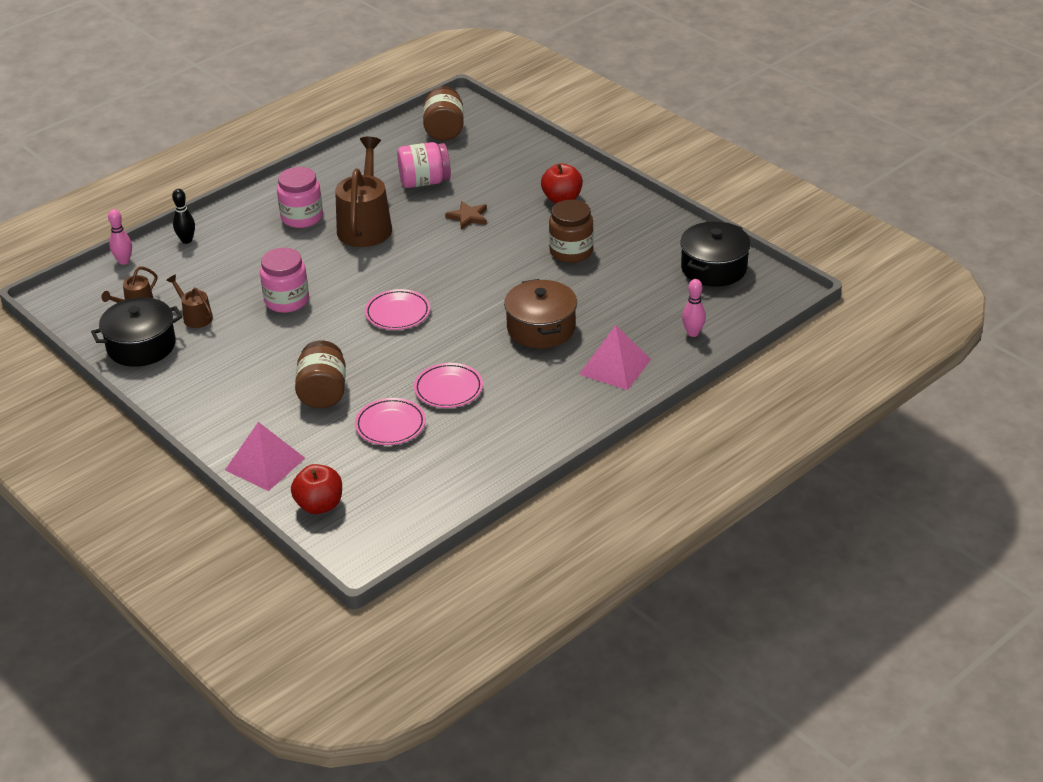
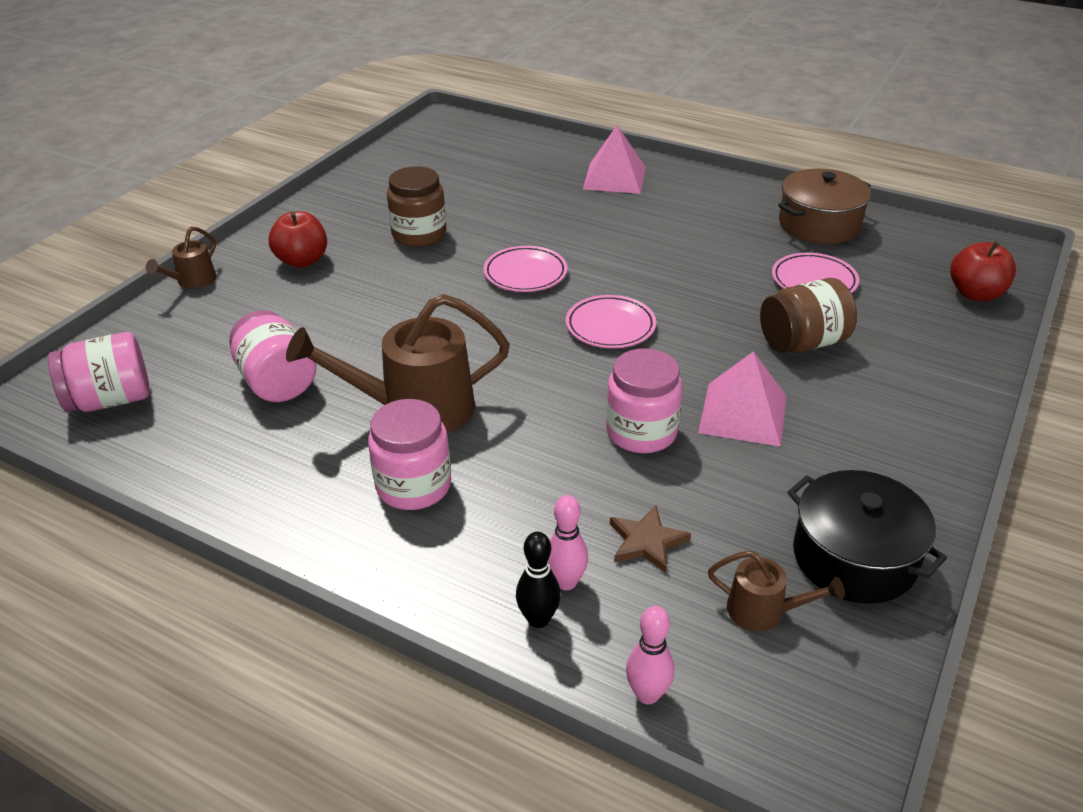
camera: 110 degrees left, 0 degrees up
(195, 316) = (741, 520): brown watering can -> brown watering can (192, 281)
(265, 464) = (959, 349): pink pyramid -> pink pyramid (743, 413)
(444, 130) = (111, 400): brown jar -> pink jar
(448, 389) = (724, 259): pink plate -> pink plate (525, 274)
(468, 217) = (364, 322): brown star -> brown star (647, 541)
(541, 328) = (577, 226): brown pot -> brown pot (819, 224)
(693, 333) = (535, 150): pink bowling pin -> pink bowling pin (566, 582)
(714, 268) = (418, 154): black pot -> none

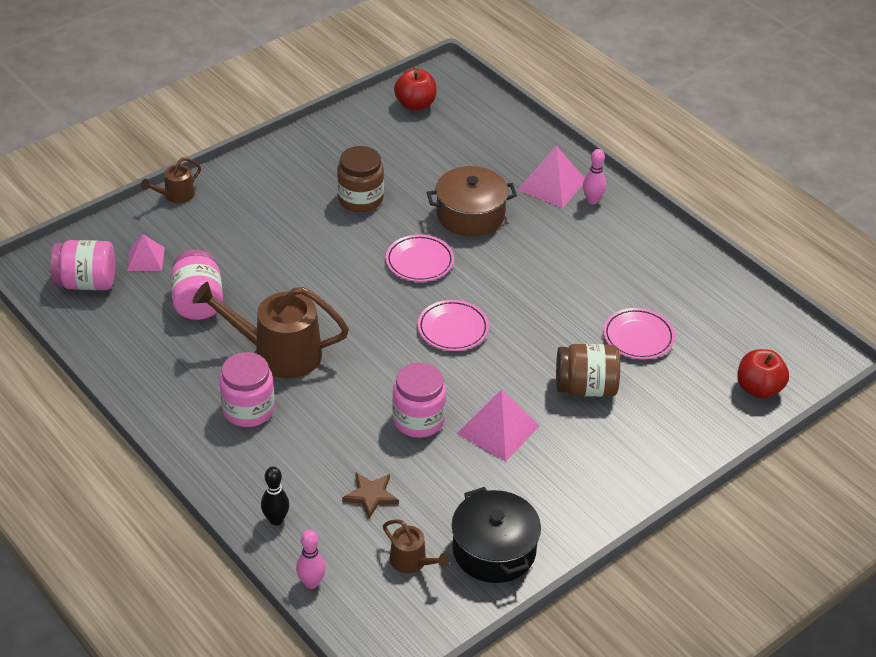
camera: 20 degrees right, 5 degrees up
(183, 353) = (146, 259): none -> pink pyramid
(302, 260) = (261, 199): red apple -> red apple (415, 104)
(566, 582) = (305, 503): pink bowling pin -> pink bowling pin (592, 200)
(819, 224) = (688, 284): brown pot -> brown pot (470, 215)

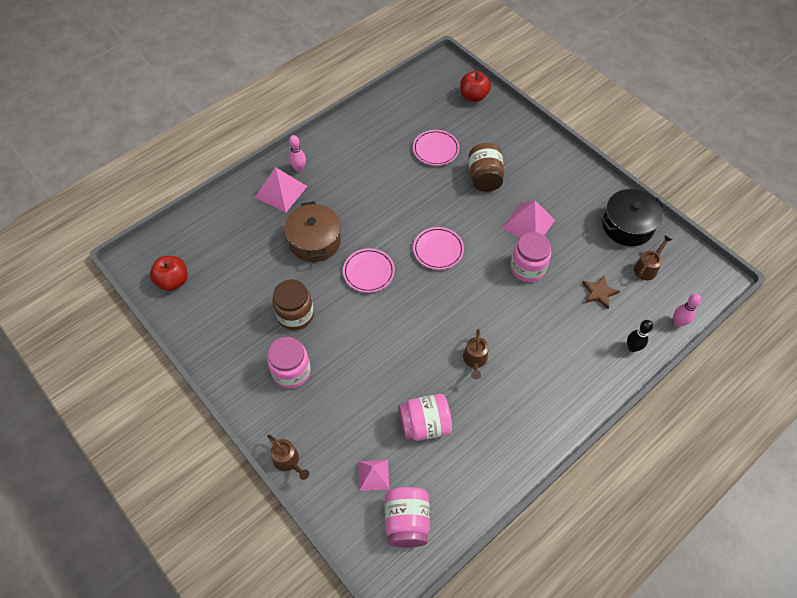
camera: 90 degrees left, 15 degrees up
(248, 409) = (535, 375): pink jar -> pink jar (291, 371)
(277, 353) = (475, 360): brown watering can -> brown watering can, size x0.49

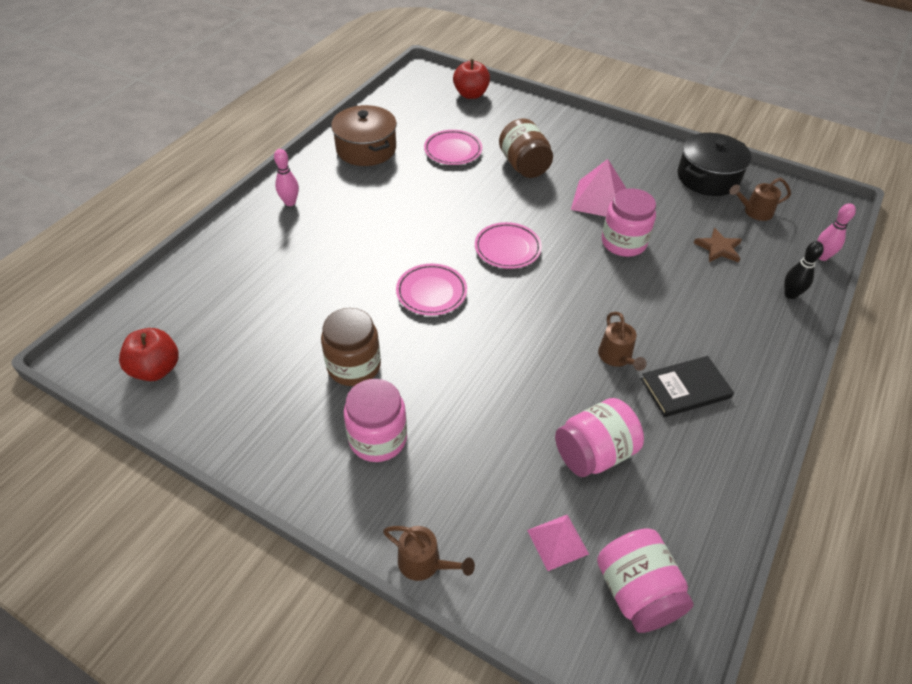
camera: 20 degrees left, 10 degrees down
(281, 191) = (275, 231): pink pyramid -> none
(315, 241) = (344, 275): brown pot -> brown pot (366, 149)
(511, 398) = (685, 388): none -> black book
(647, 268) = (754, 212): brown watering can -> brown watering can turned 120 degrees counterclockwise

